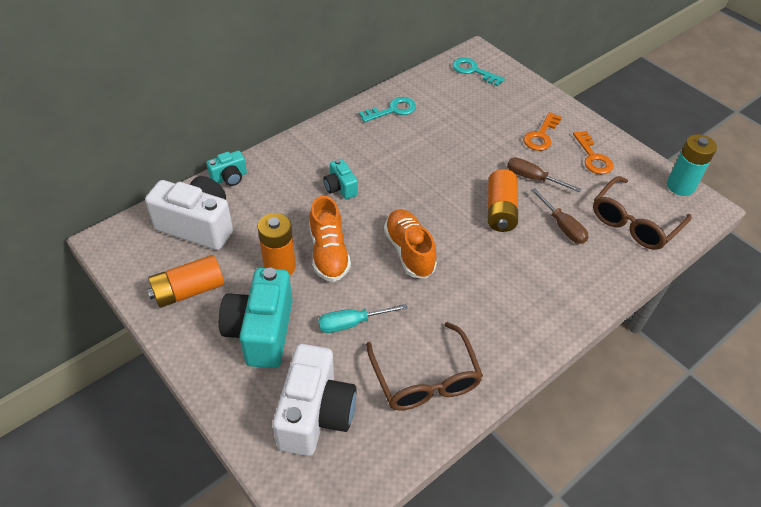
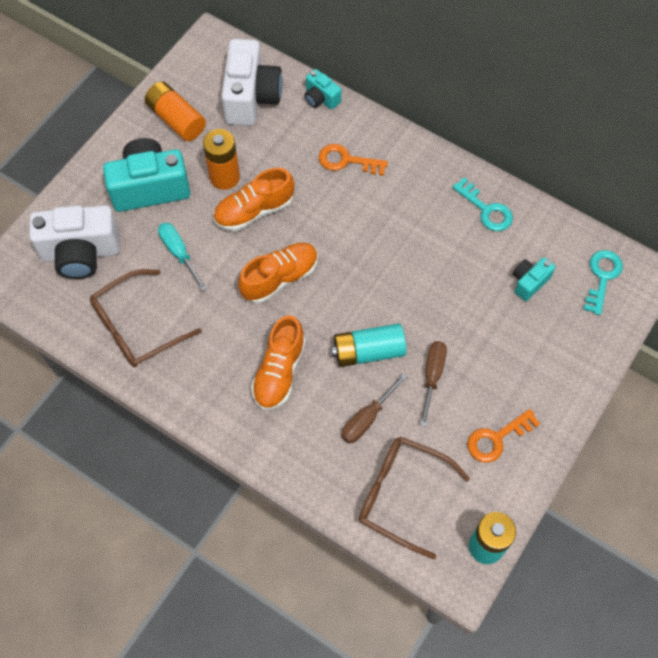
camera: 75 degrees right, 15 degrees up
(340, 188) = (343, 195): turquoise camera -> turquoise camera (529, 282)
(500, 210) = (368, 351): orange battery -> turquoise battery
(505, 274) = (279, 372): none -> orange shoe
(541, 135) = (511, 374): orange key -> orange key (346, 161)

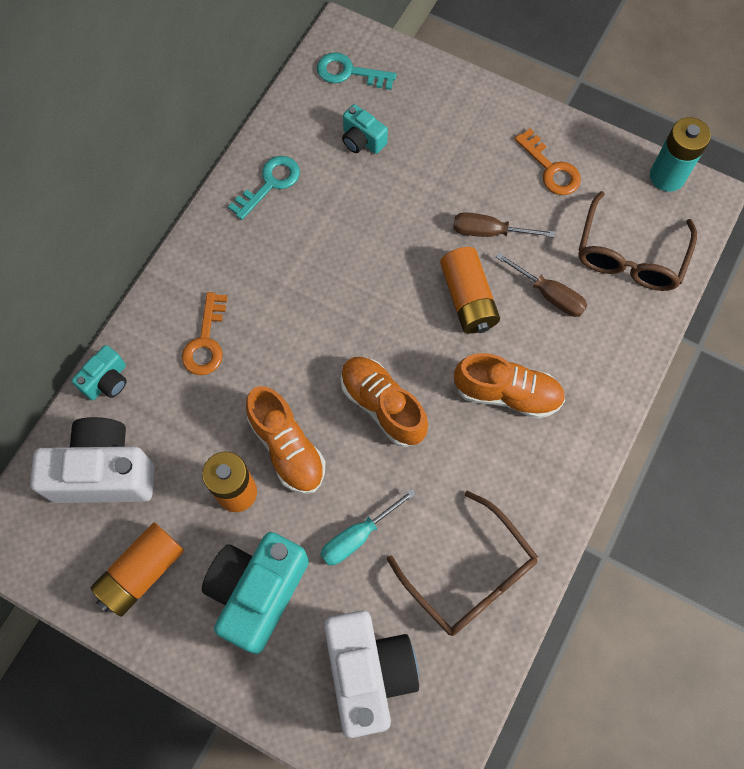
camera: 95 degrees left, 5 degrees up
(150, 187) = (257, 592): turquoise camera -> turquoise camera turned 45 degrees clockwise
(368, 351) = (468, 299): turquoise battery -> orange battery

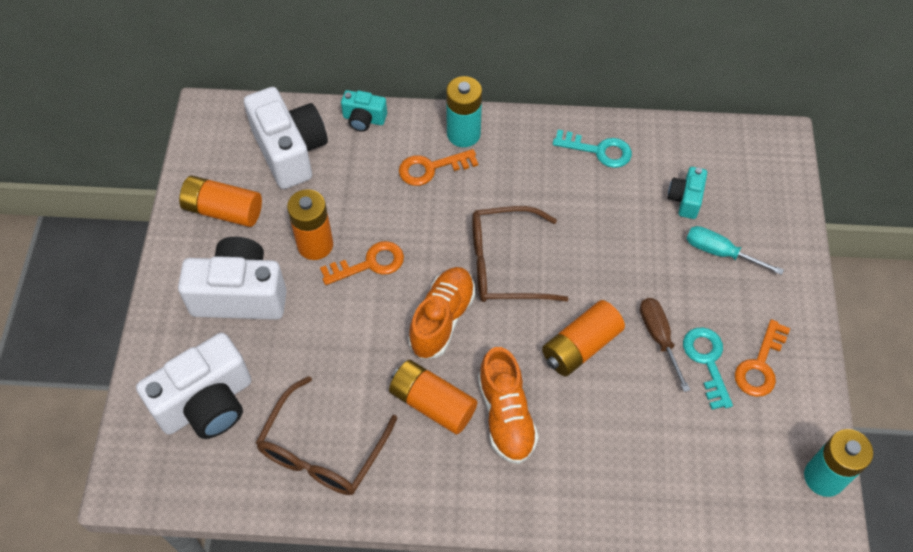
camera: 65 degrees right, 10 degrees down
(182, 293) = (463, 134): none -> turquoise battery
(257, 592) = (240, 295): turquoise camera -> white camera
(287, 447) = (369, 264): orange shoe -> orange key
(349, 72) = (747, 161): turquoise key -> turquoise key (707, 361)
(357, 537) = (317, 347): turquoise screwdriver -> turquoise screwdriver (719, 252)
(466, 452) = (432, 403): none -> orange battery
(550, 295) = (625, 415): brown screwdriver -> none
(629, 255) = (711, 473): brown glasses -> brown glasses (505, 264)

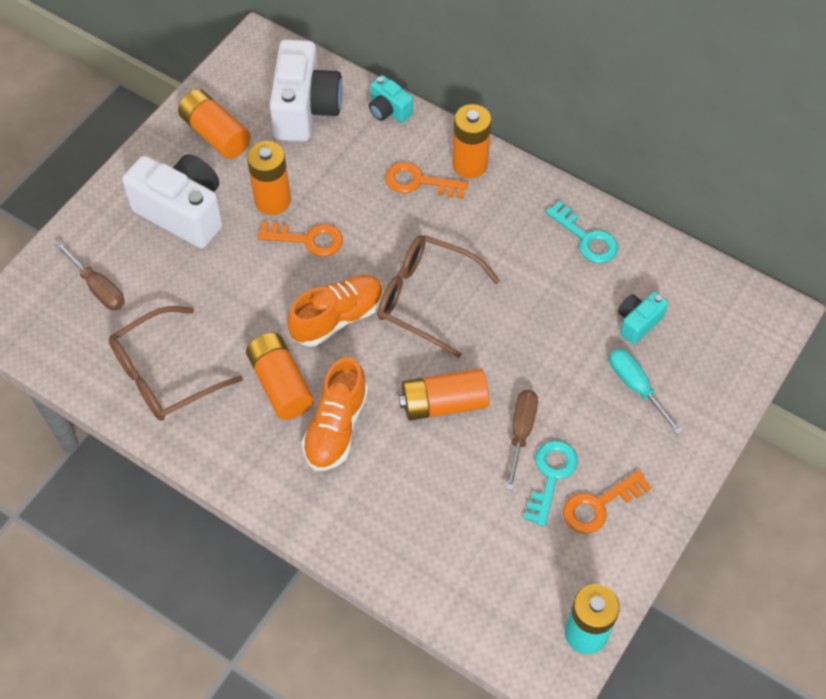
camera: 30 degrees right, 0 degrees up
(207, 403) = (99, 288): white camera -> brown screwdriver
(463, 134) = (469, 164): turquoise battery -> orange battery

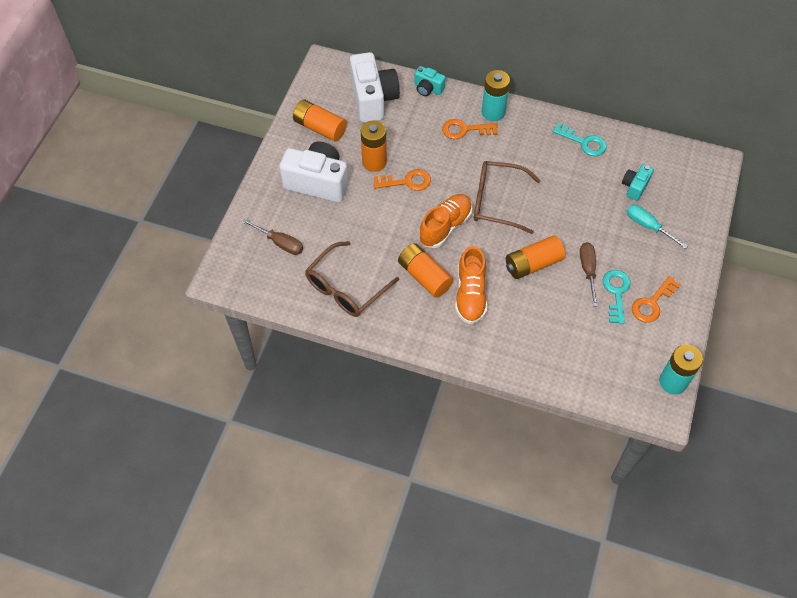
camera: 15 degrees left, 0 degrees up
(469, 164) = (493, 112): orange battery -> turquoise battery

